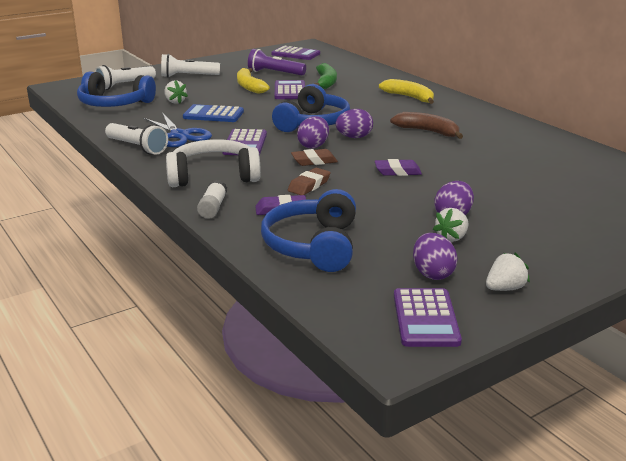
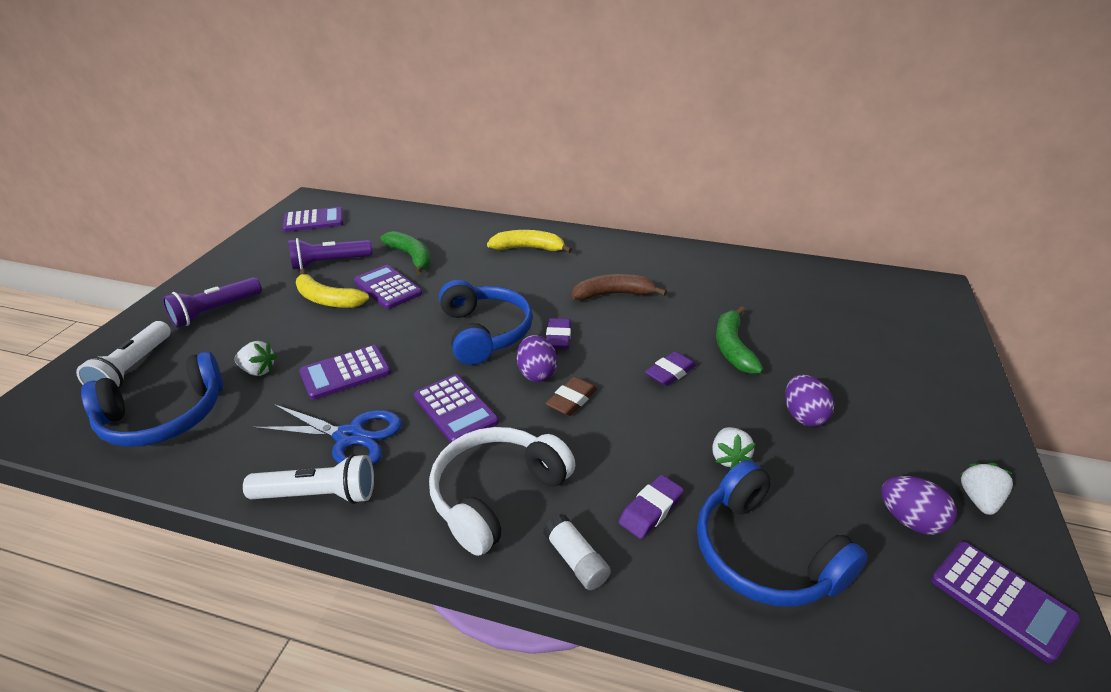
camera: 40 degrees left, 10 degrees up
(188, 76) = (215, 311): white flashlight -> purple flashlight
(213, 115) = (345, 373): blue calculator -> purple calculator
(309, 185) = (621, 446): brown eraser -> none
(354, 137) = (558, 337): purple egg -> purple eraser
(452, 237) = (846, 450): white strawberry -> white strawberry (728, 458)
(465, 176) = (732, 348): none -> green banana

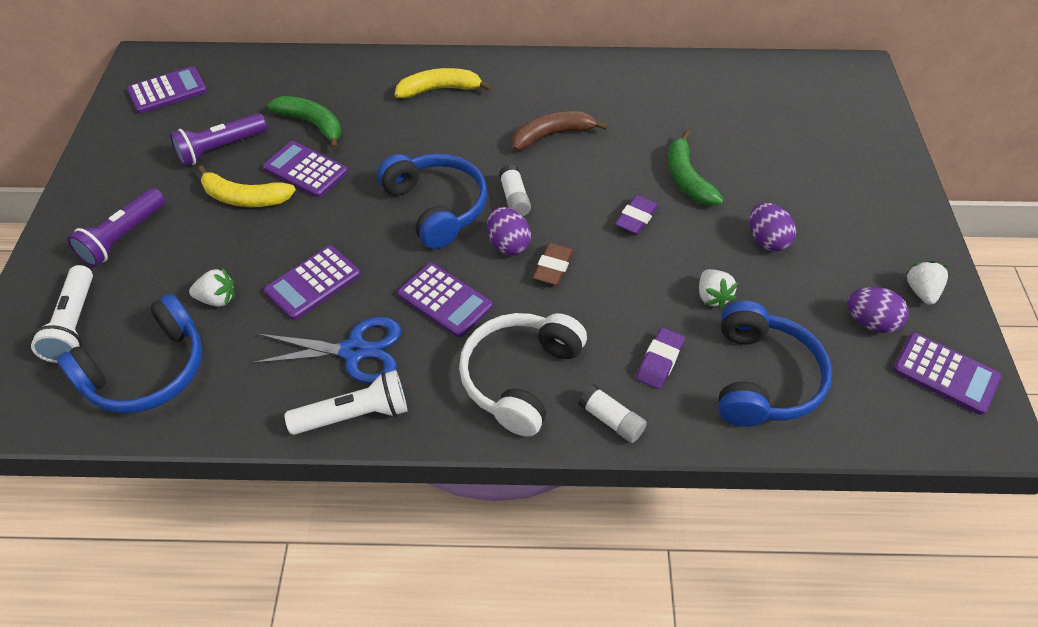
camera: 15 degrees left, 15 degrees up
(558, 337) = (514, 198): purple eraser -> white glue stick
(764, 554) = (762, 378): blue headphones -> blue headphones turned 120 degrees counterclockwise

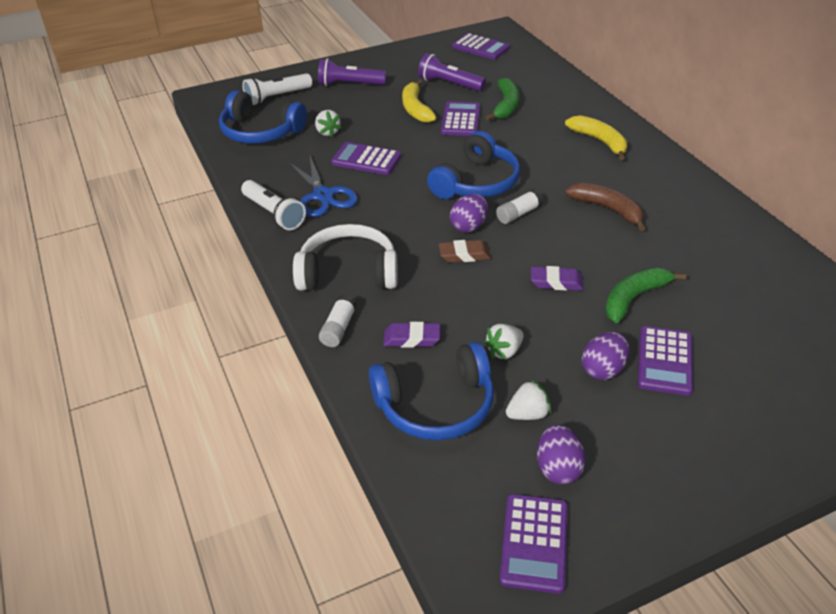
camera: 65 degrees right, 10 degrees down
(445, 300) = (392, 216): purple calculator -> purple calculator (664, 361)
(921, 291) = (634, 503): white strawberry -> white strawberry (528, 414)

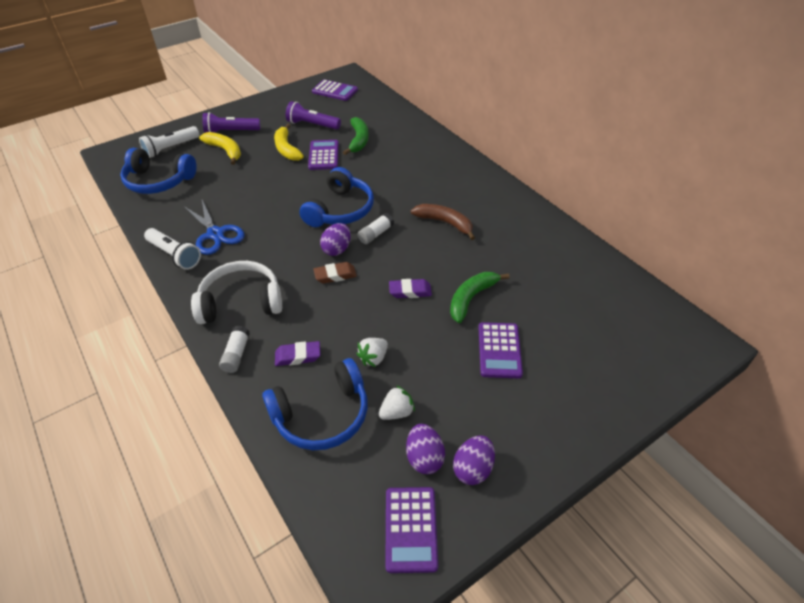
camera: 10 degrees left, 5 degrees up
(327, 132) = (215, 176): white strawberry -> none
(366, 159) = (249, 198): purple calculator -> none
(600, 141) = (434, 165): yellow banana -> yellow banana (225, 150)
(603, 369) = (452, 364): purple egg -> purple egg (473, 468)

